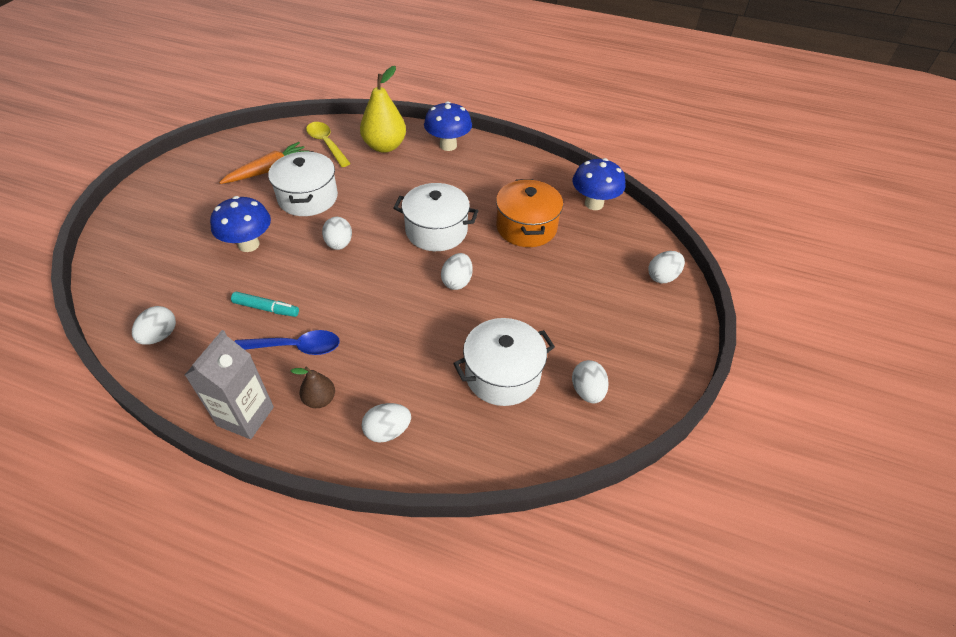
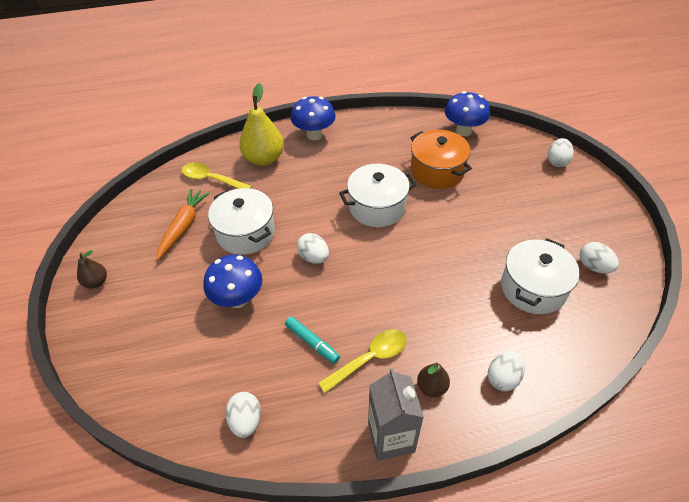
camera: 30 degrees left, 0 degrees up
(169, 180) = (96, 282): none -> brown pear
(266, 308) = (312, 343): turquoise marker -> turquoise marker turned 60 degrees clockwise
(296, 347) = (370, 359): blue spoon -> yellow spoon
(457, 281) = (432, 238): white egg -> none

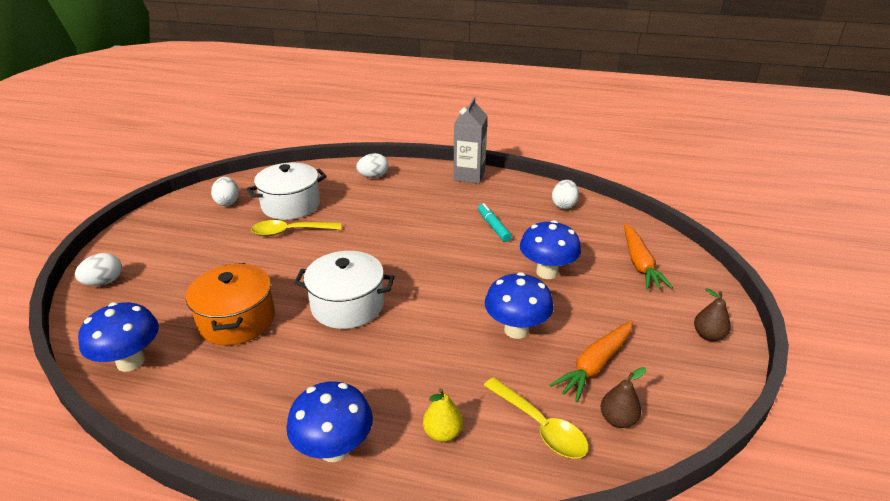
camera: 155 degrees left, 15 degrees down
(150, 347) = (639, 263): none -> orange carrot
(245, 233) = (516, 330): white pot -> blue mushroom
(264, 159) = (442, 433): yellow pear -> yellow pear, size x0.52
(314, 257) = (453, 281): white egg -> none
(370, 359) = (454, 207): yellow spoon -> yellow spoon (290, 232)
(431, 387) = (423, 185): brown pear -> brown pear (617, 419)

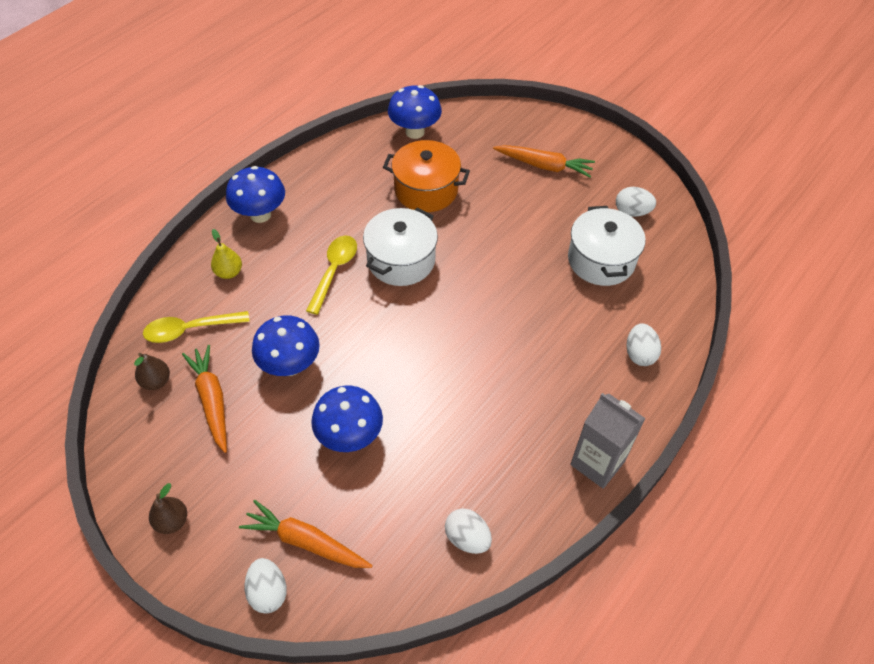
camera: 115 degrees right, 20 degrees up
(104, 282) = (526, 122): white egg -> white egg (268, 592)
(176, 255) = (544, 166): none -> orange carrot
(290, 232) = (545, 248): yellow spoon -> yellow spoon (334, 271)
(493, 227) = (460, 430): turquoise marker -> none

